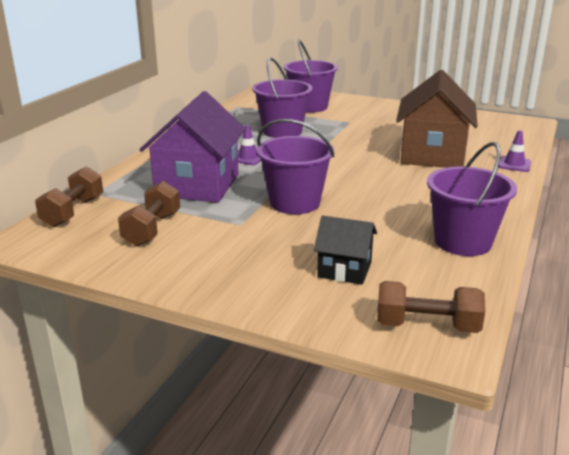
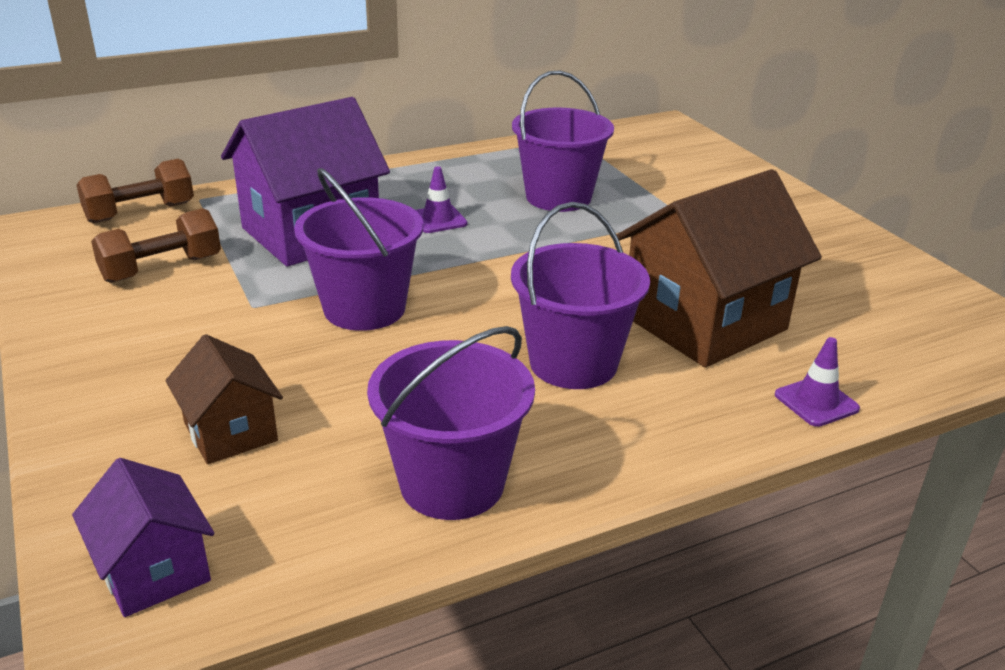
camera: 40 degrees right, 5 degrees up
(310, 107) = (674, 172): purple bucket -> purple bucket (573, 363)
(344, 270) = (230, 432): black house -> brown house
(427, 326) = (154, 570): brown dumbbell -> purple house

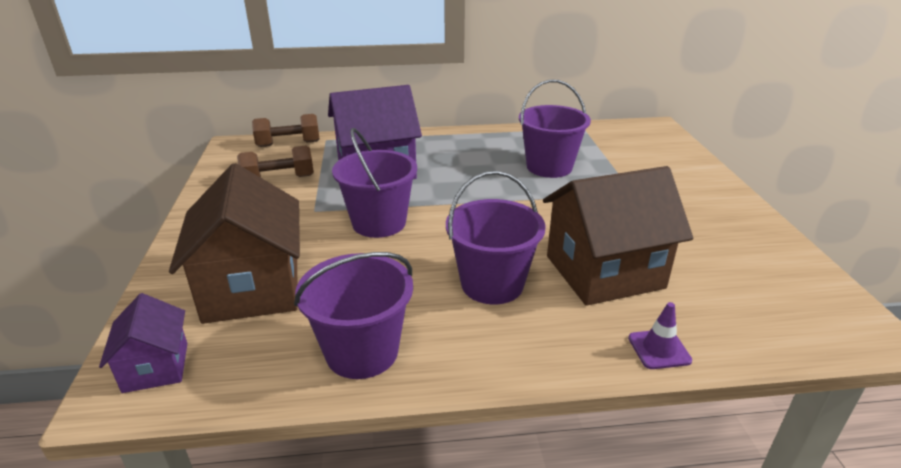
camera: 20 degrees right, 0 degrees up
(230, 432) = (252, 288): brown house -> brown house, size x1.91
(438, 219) = (460, 171): purple traffic cone -> none

